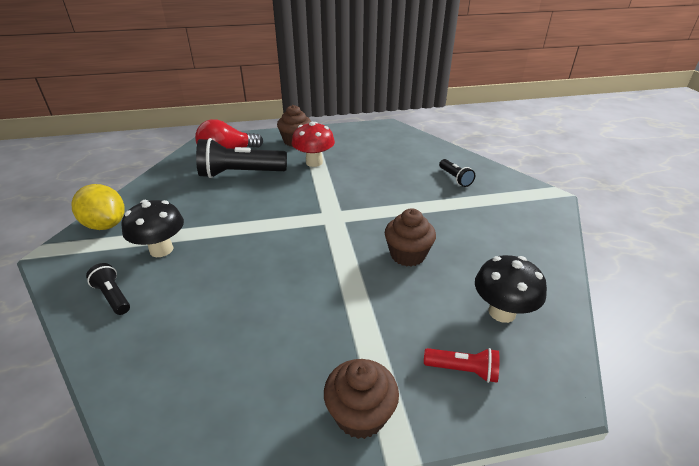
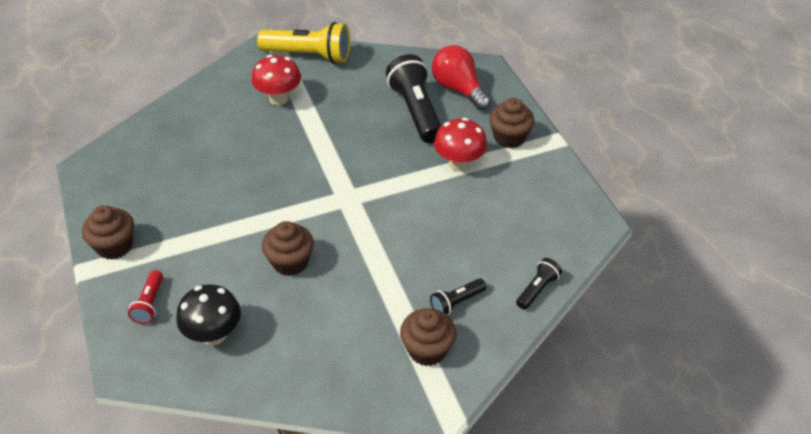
camera: 80 degrees right, 10 degrees up
(106, 225) = (309, 56): yellow lemon -> yellow flashlight
(113, 296) = (222, 93): black flashlight -> black flashlight (537, 289)
(161, 249) = (279, 98): black mushroom -> red mushroom
(500, 194) = (427, 350): none -> brown cupcake

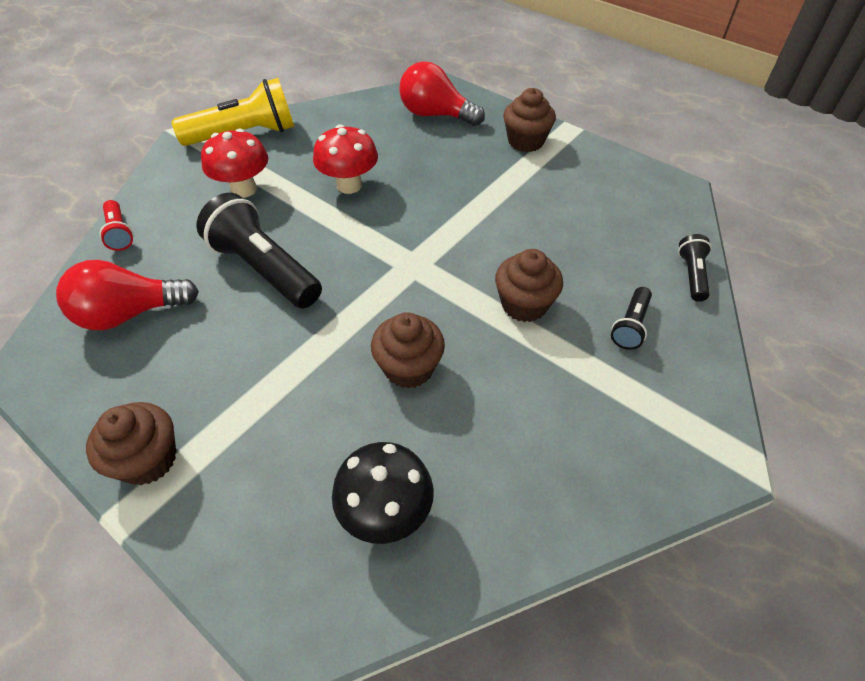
camera: 30 degrees left, 5 degrees up
(150, 303) = (261, 516): red flashlight -> red flashlight (120, 233)
(157, 157) = (130, 314): none -> red light bulb
(416, 111) = (411, 149): black flashlight -> black flashlight (264, 269)
(427, 350) = (651, 394): brown cupcake -> brown cupcake (524, 304)
(459, 164) = (500, 183): red mushroom -> red mushroom (349, 185)

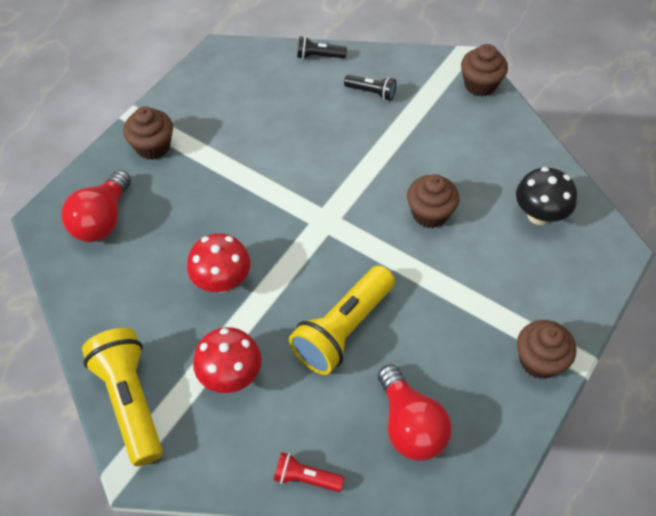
camera: 95 degrees left, 5 degrees up
(120, 233) = (306, 478): red flashlight -> red flashlight turned 135 degrees counterclockwise
(264, 269) = (343, 329): black flashlight -> yellow flashlight
(524, 304) = (360, 149): brown cupcake -> brown cupcake (480, 84)

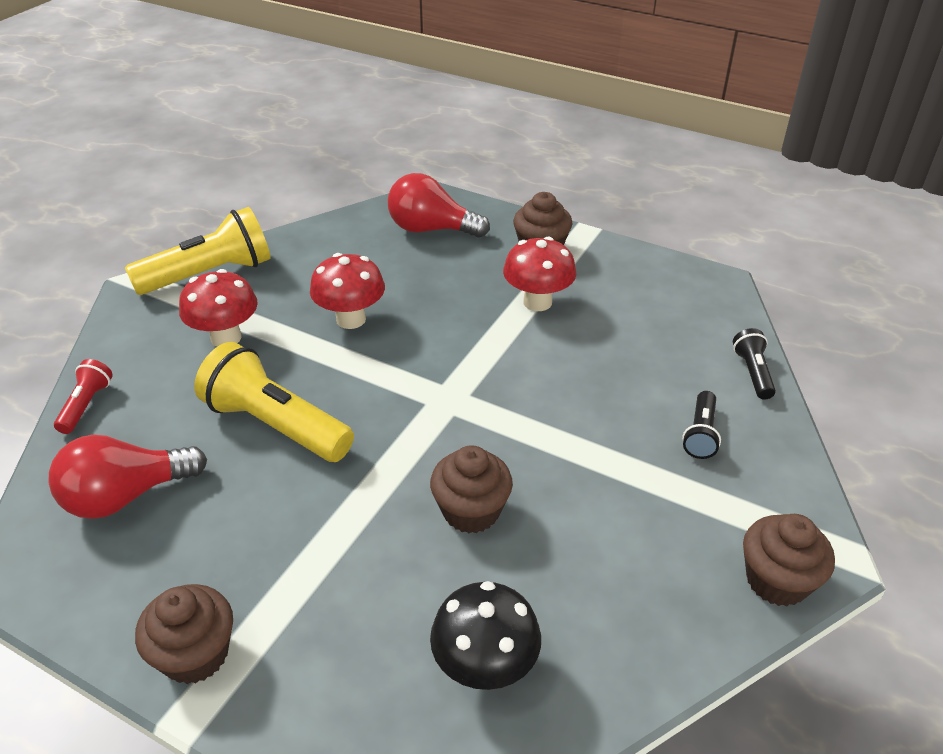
camera: 85 degrees right, 15 degrees down
(223, 157) = (537, 302): none -> red mushroom

